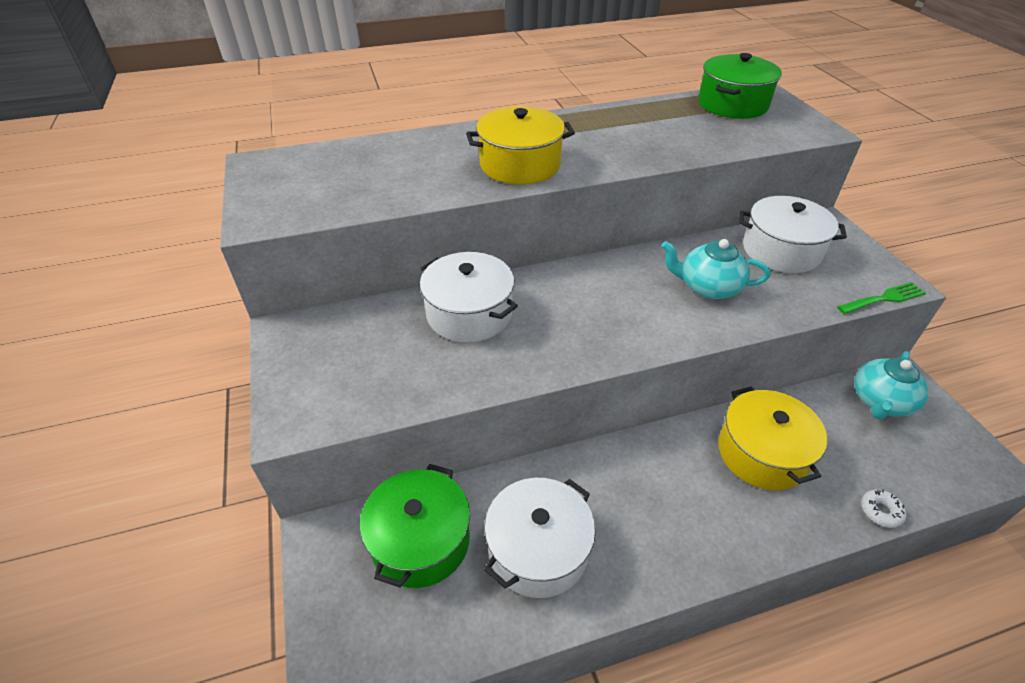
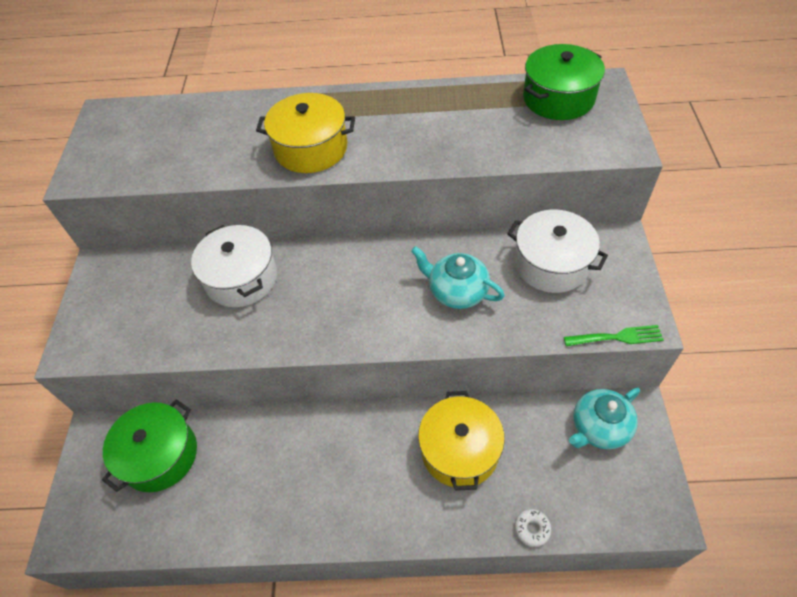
camera: 20 degrees right, 10 degrees up
(538, 550) = (239, 485): white pot -> none

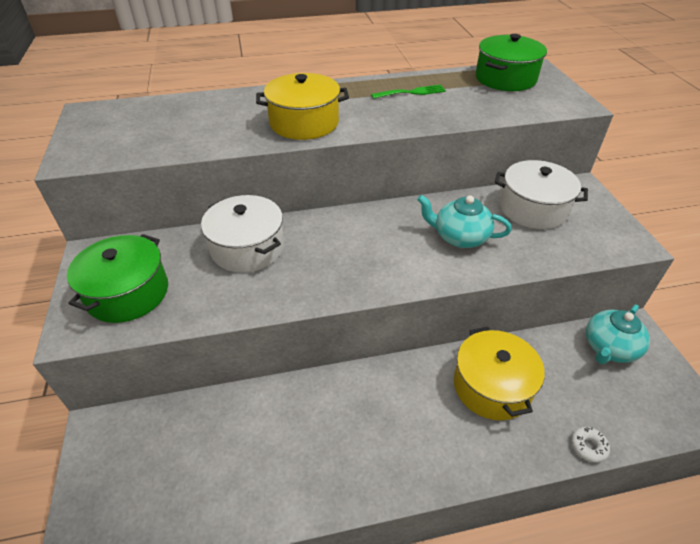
camera: 15 degrees left, 10 degrees down
(160, 455) = (179, 439): green pot -> green pot (128, 293)
(617, 337) = (616, 256): green fork -> green fork (411, 92)

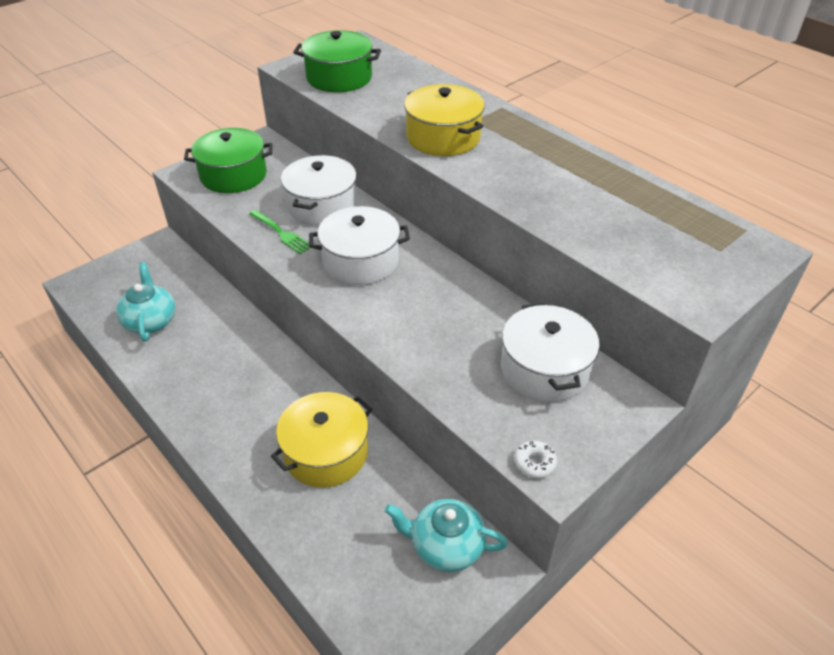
camera: 60 degrees right, 0 degrees up
(349, 252) = (361, 261): none -> white pot
(411, 92) = (576, 176): green fork -> green fork (282, 233)
(459, 237) = (441, 325): turquoise teapot -> turquoise teapot (151, 321)
(505, 78) = (698, 231): green pot -> green pot (339, 78)
(588, 447) = (294, 550): white donut -> white donut (534, 463)

